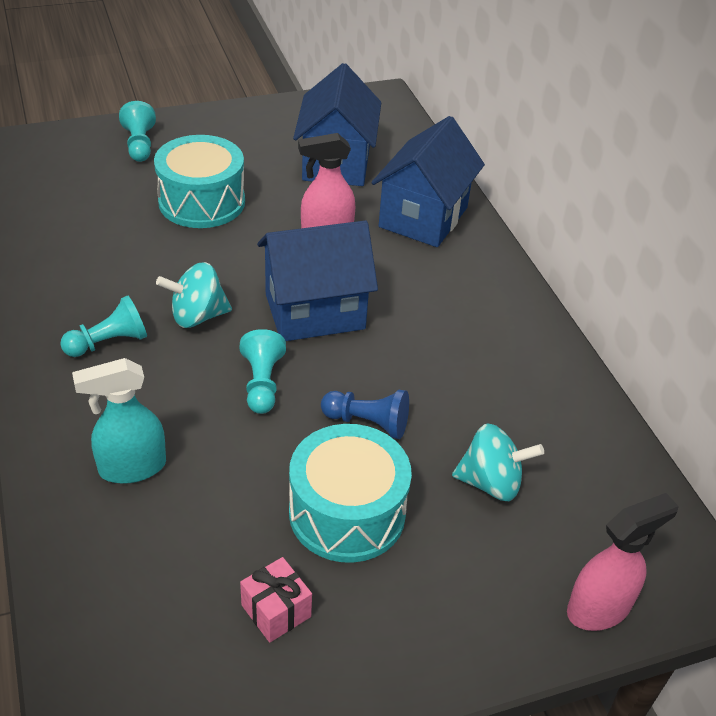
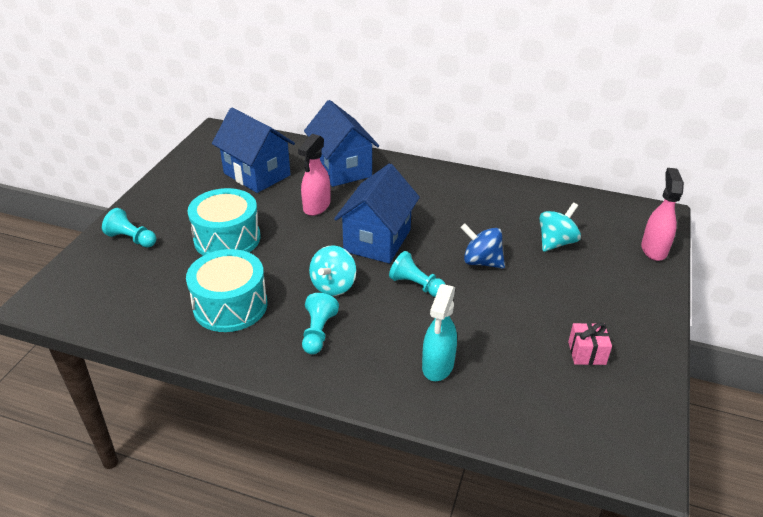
camera: 50 degrees left, 5 degrees down
(347, 513) = (539, 298): turquoise drum -> turquoise drum (230, 305)
(368, 423) = (481, 262): blue pawn -> blue spinning top

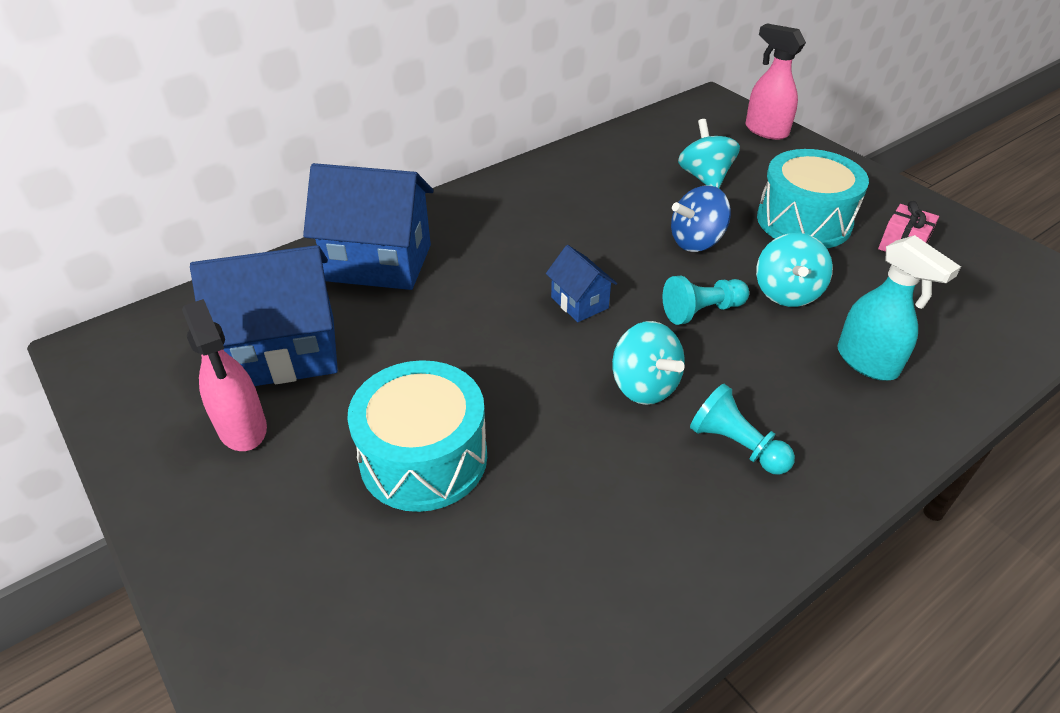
camera: 55 degrees left, 5 degrees up
(132, 239) = (289, 599): turquoise pawn -> none
(230, 305) = (604, 523): turquoise drum -> turquoise drum (804, 221)
(316, 207) = (444, 325): pink spray bottle -> pink spray bottle (242, 428)
(377, 240) = (579, 303): blue house -> blue house, size x0.49
(470, 313) = (786, 293): none -> turquoise spinning top

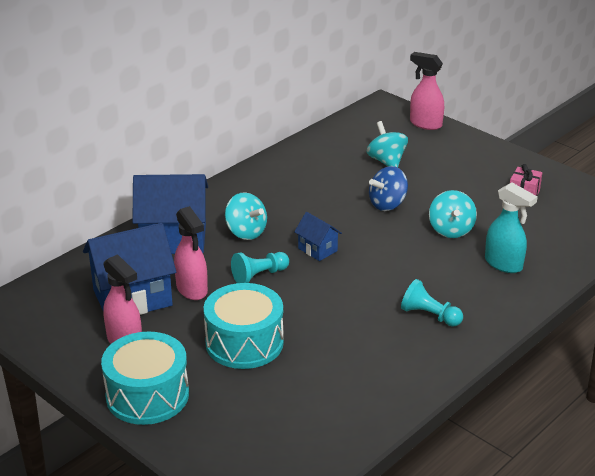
camera: 10 degrees left, 10 degrees down
(376, 349) = (192, 290): none -> pink spray bottle
(644, 386) = (369, 291): turquoise spinning top -> turquoise spinning top (246, 232)
(702, 311) = (398, 246): turquoise pawn -> turquoise pawn (259, 275)
(804, 221) = (458, 184): turquoise drum -> turquoise drum (147, 395)

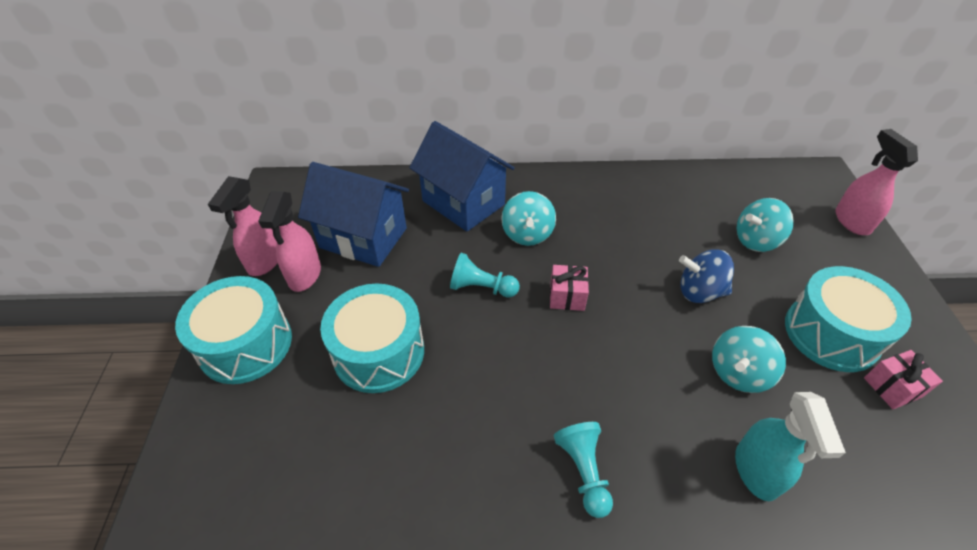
camera: 45 degrees right, 15 degrees up
(192, 290) = (413, 262): pink spray bottle -> pink spray bottle (265, 261)
(317, 249) = (567, 296): blue house -> pink gift
(386, 161) = (756, 240): turquoise spinning top -> turquoise spinning top turned 135 degrees counterclockwise
(474, 186) = (831, 333): none -> turquoise drum

